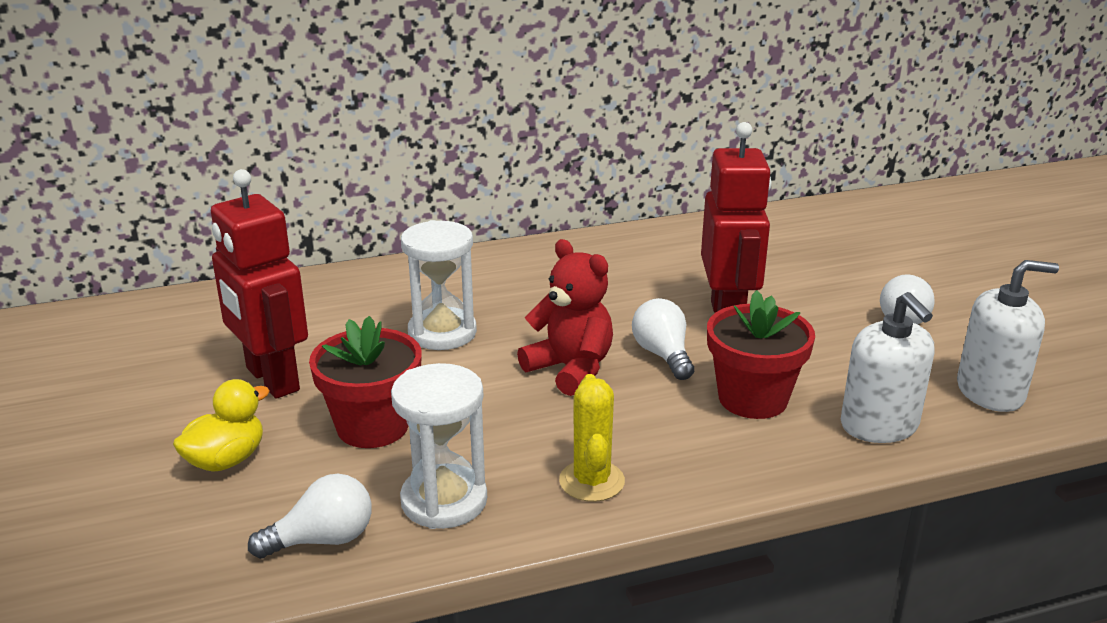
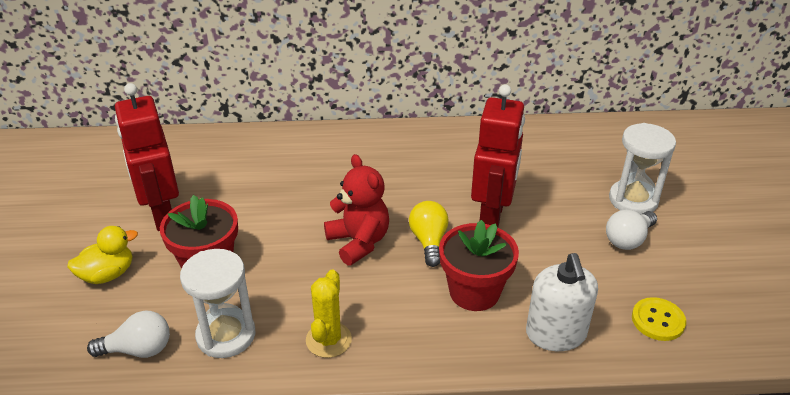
camera: 15 degrees right, 10 degrees up
(442, 333) = (287, 195): white hourglass -> white hourglass (633, 200)
(663, 355) = (429, 241): white light bulb -> yellow light bulb
(990, 392) = (658, 320): white soap dispenser -> yellow button

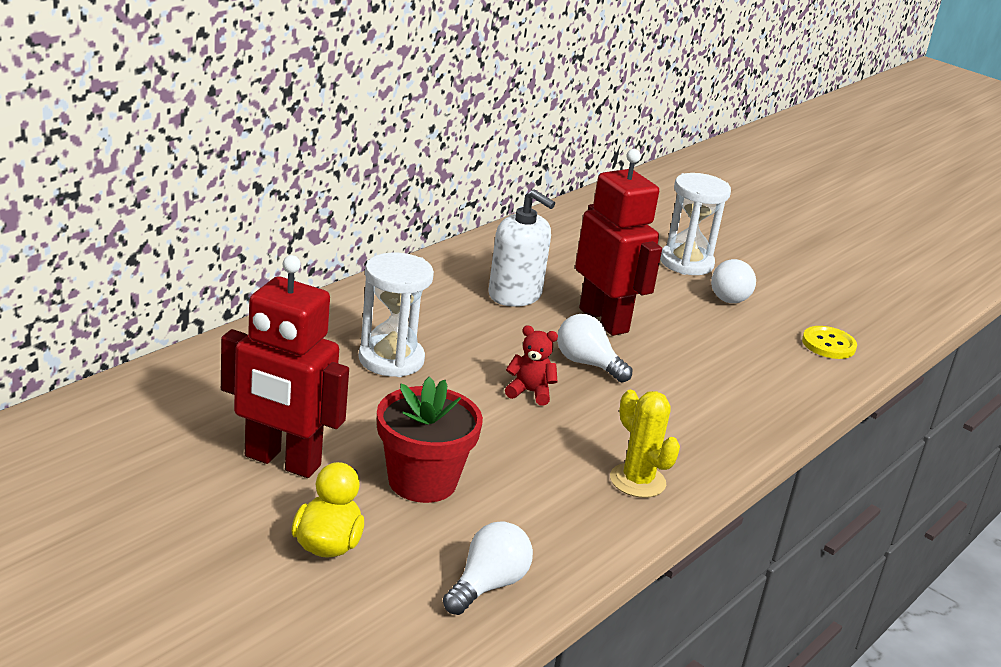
camera: 50 degrees left, 10 degrees down
(226, 335) = (547, 527): white hourglass -> white hourglass (391, 360)
(359, 242) = (530, 392): red teddy bear -> red teddy bear, size x0.58
(429, 241) = (587, 364): yellow light bulb -> white light bulb
(474, 292) = (685, 386): red flower pot -> none
(556, 334) = (784, 387): white soap dispenser -> white soap dispenser (515, 295)

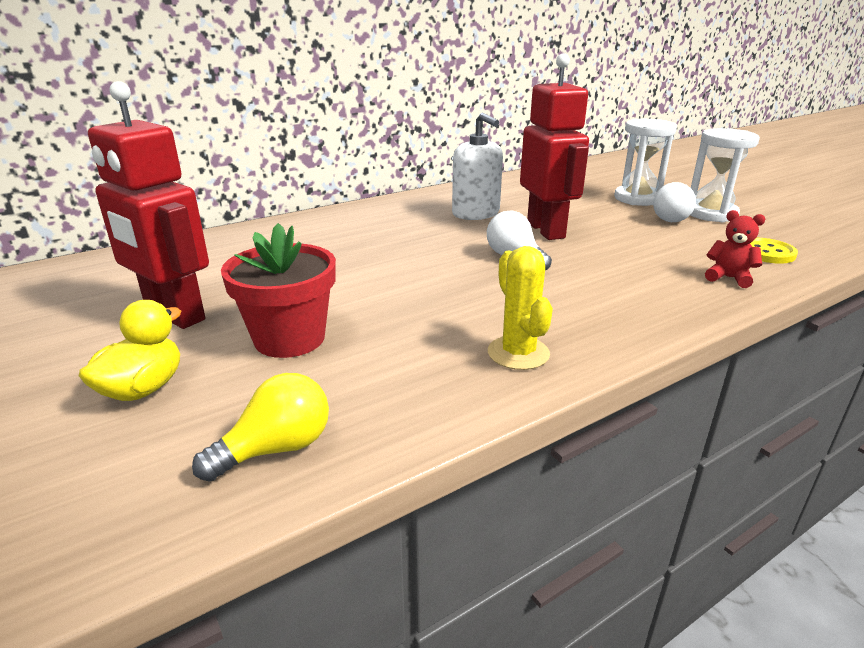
camera: 20 degrees right, 0 degrees up
(391, 360) = (338, 249): white hourglass -> white hourglass (711, 214)
(487, 585) = (276, 449): white light bulb -> yellow light bulb
(530, 392) = (447, 275): red teddy bear -> red teddy bear (728, 278)

